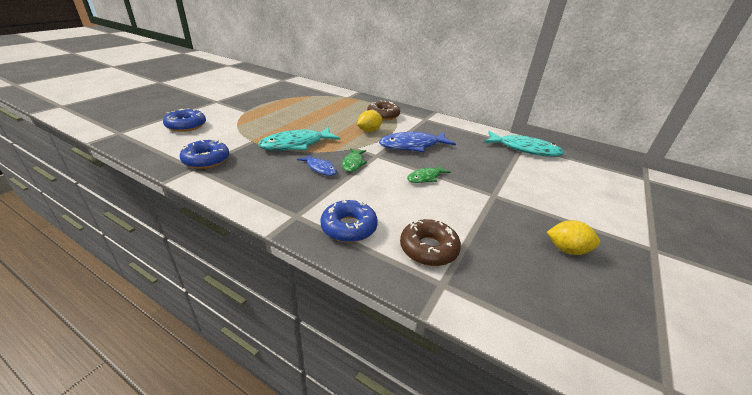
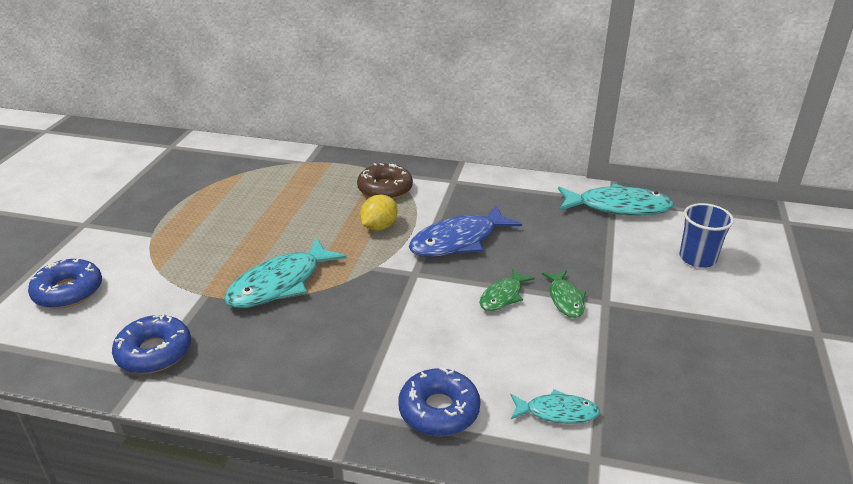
camera: 15 degrees left, 0 degrees up
(320, 168) = (343, 320): blue fish -> none
(353, 163) = (388, 298): green fish -> green fish (565, 299)
(428, 248) = (557, 412): brown donut -> turquoise fish
(567, 250) = (721, 364): yellow lemon -> none
(571, 186) = (697, 258): none -> blue cup

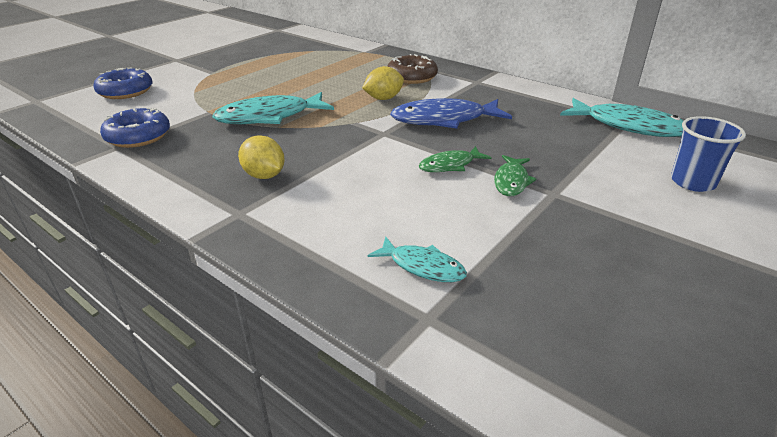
camera: 25 degrees right, 0 degrees up
(342, 361) = (264, 175): none -> yellow lemon
(439, 410) = (310, 231): blue donut -> none

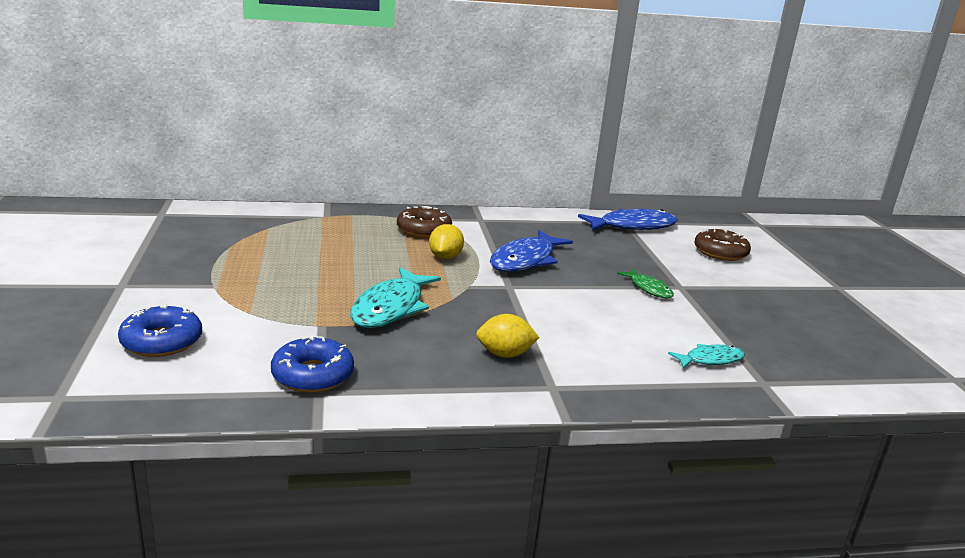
camera: 50 degrees left, 10 degrees down
(450, 165) = (598, 292): green fish -> none
(628, 126) = (633, 226): turquoise fish -> blue fish
(692, 182) = (720, 252): blue cup -> brown donut

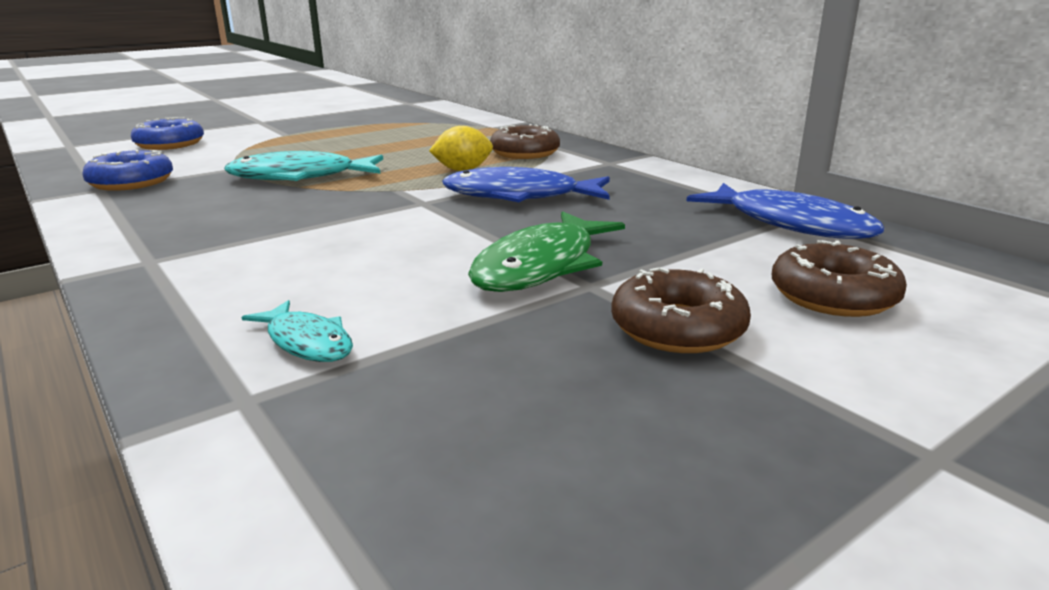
camera: 65 degrees right, 0 degrees up
(505, 354) = (224, 229): yellow lemon -> none
(648, 288) = (541, 266): green fish -> green fish, size x1.81
(735, 286) = (677, 328): none -> brown donut

